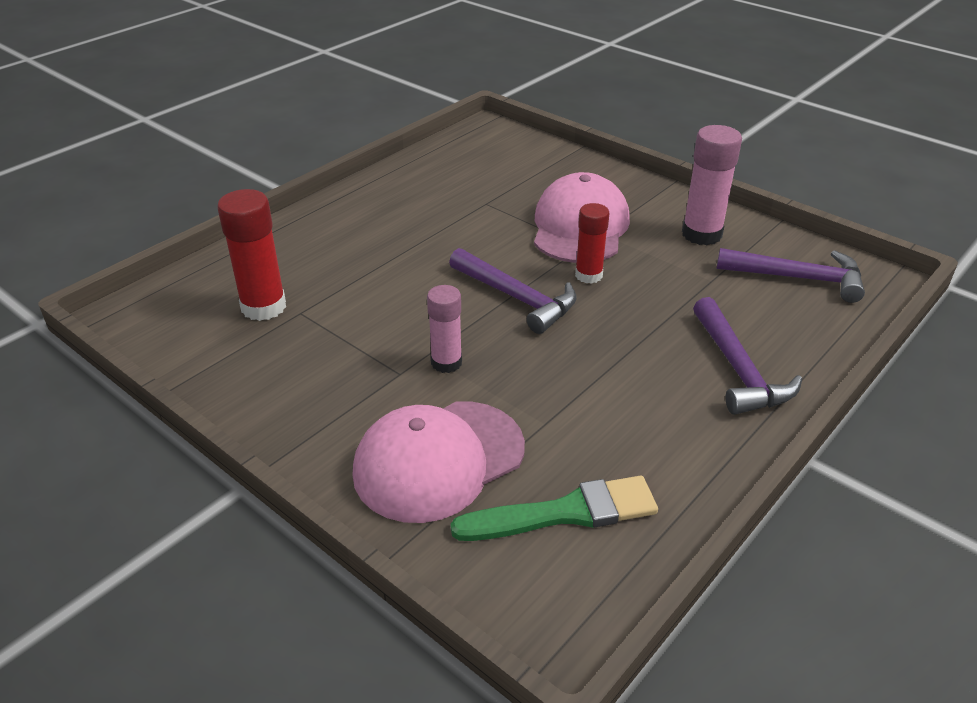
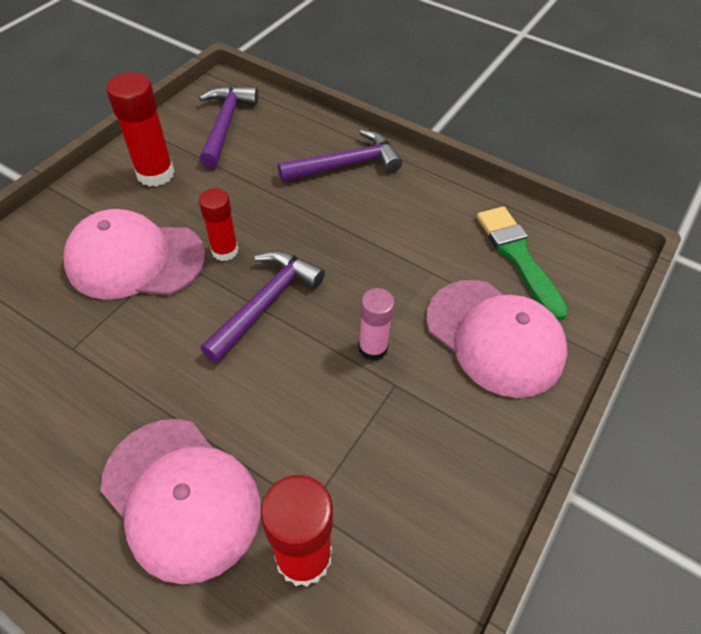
camera: 100 degrees left, 15 degrees up
(337, 253) = (181, 497): none -> pink cap
(701, 234) = (155, 174): pink glue stick -> red glue stick

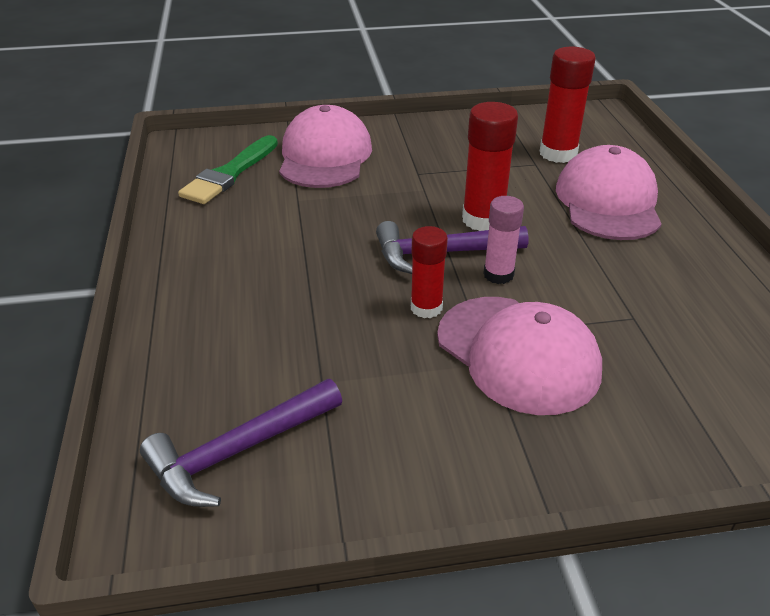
camera: 130 degrees left, 15 degrees down
(155, 174) = (402, 440): red glue stick -> red glue stick (483, 219)
(346, 165) = (210, 306): purple hammer -> none
(373, 348) = (404, 191): pink glue stick -> pink glue stick (498, 274)

